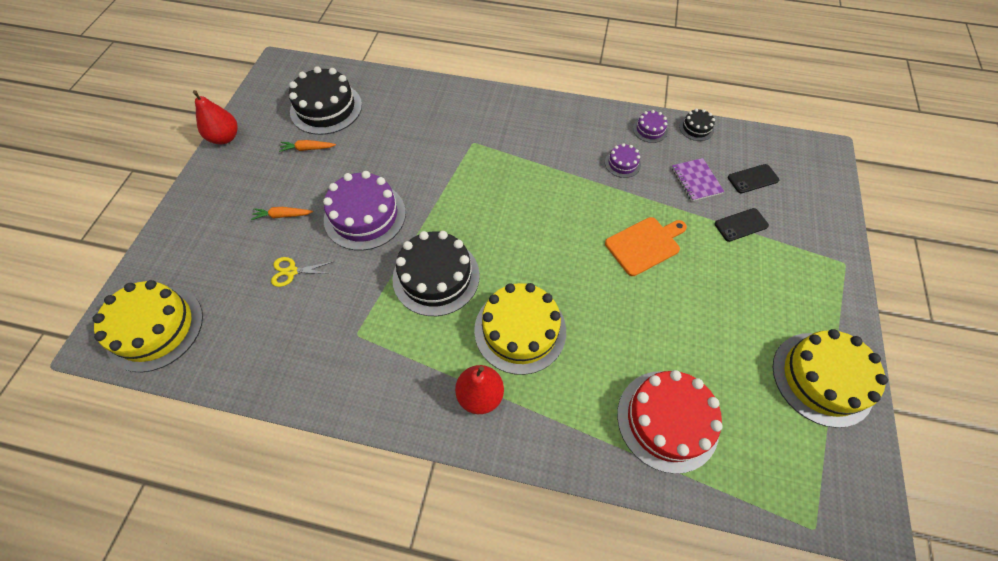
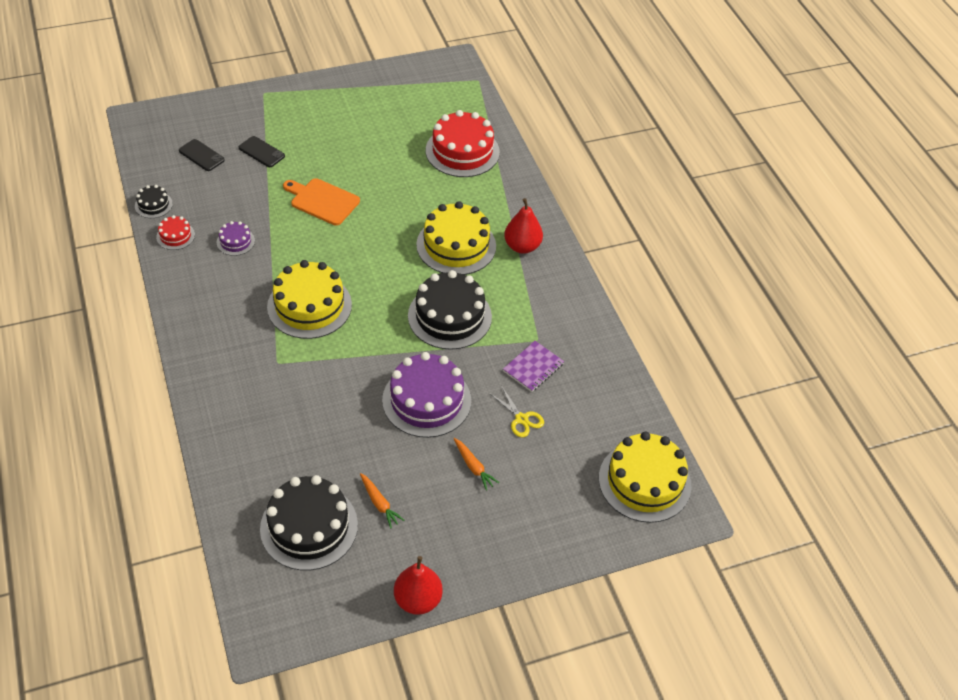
camera: 125 degrees left, 10 degrees down
(650, 129) = (175, 236): purple cake -> red cake
(696, 180) = (226, 189): purple notebook -> purple notebook (533, 367)
(822, 378) = (375, 90): yellow cake -> yellow cake (309, 306)

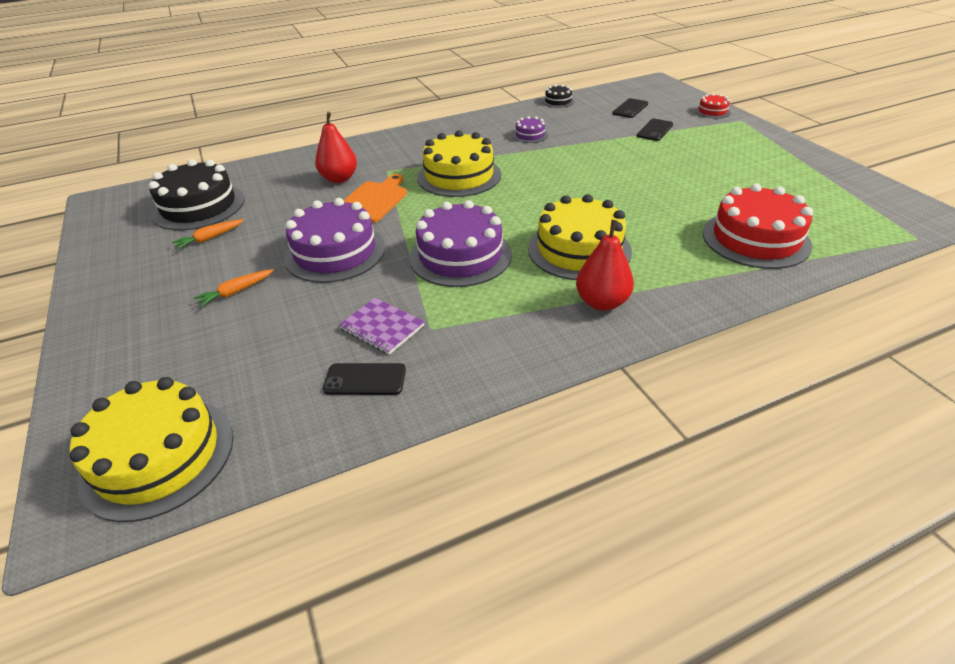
camera: 90 degrees right, 10 degrees down
(175, 236) = (526, 113): red cake -> red cake (712, 111)
(322, 201) = (606, 165): orange cutting board -> orange cutting board (373, 200)
(418, 599) = (86, 271): red pear -> red pear (339, 179)
(449, 316) = (460, 256): black cake -> purple cake
(521, 419) = (298, 323): yellow scissors -> none
(585, 376) = (365, 379): none -> black phone

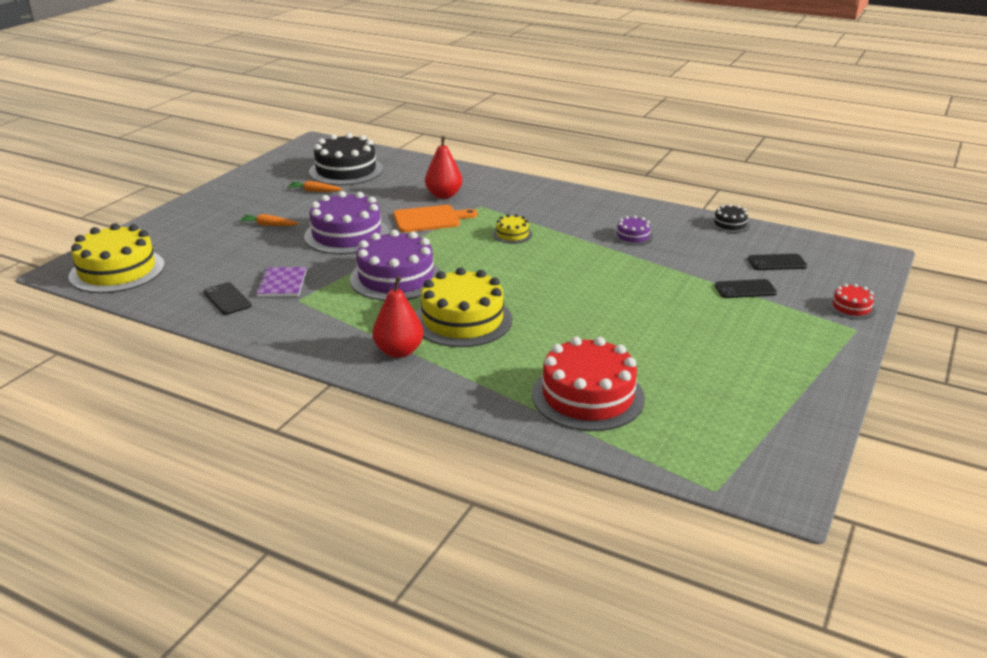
camera: 50 degrees right, 10 degrees down
(459, 176) = (512, 234): yellow cake -> yellow cake, size x0.47

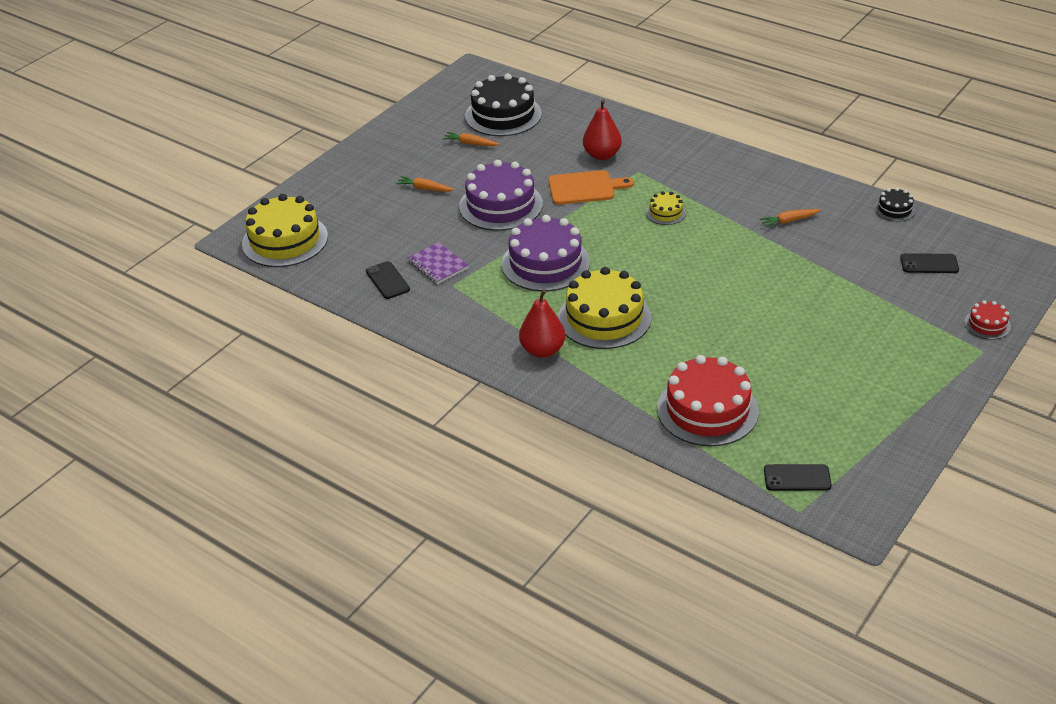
camera: 10 degrees right, 10 degrees up
(282, 284) = (438, 265): purple notebook -> purple notebook turned 45 degrees counterclockwise
(633, 236) = (789, 221): purple cake -> orange carrot
(745, 289) = (886, 296): black phone -> black phone (797, 478)

